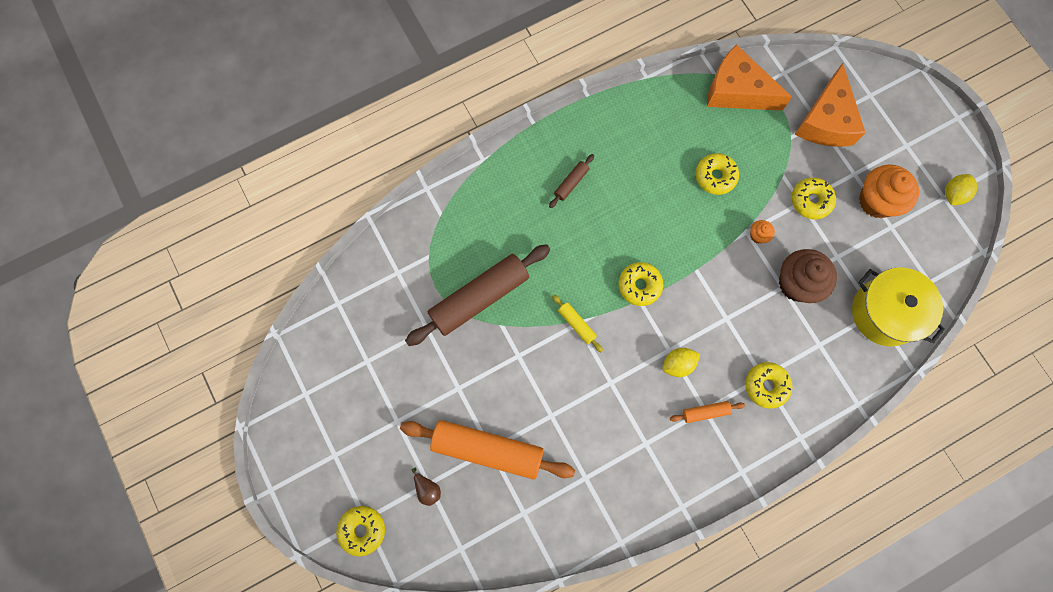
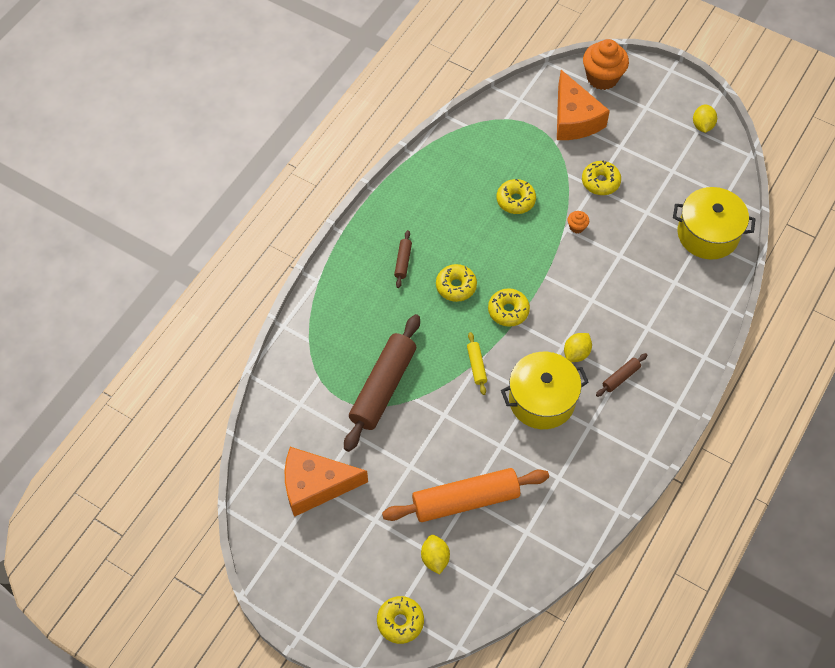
camera: 30 degrees left, 15 degrees down
(427, 489) = (435, 558): brown pear -> yellow lemon
(576, 324) = (476, 366): yellow rolling pin -> yellow rolling pin turned 60 degrees clockwise
(616, 392) = (541, 400): none -> yellow pot
(705, 412) = (621, 377): orange rolling pin -> brown rolling pin
(736, 91) = (491, 130): orange cheese -> orange cheese (315, 485)
(766, 386) = (654, 333): yellow donut -> yellow donut (456, 286)
(797, 283) = (629, 247): brown cupcake -> none
(876, 201) = (650, 158): orange cupcake -> orange cupcake (602, 78)

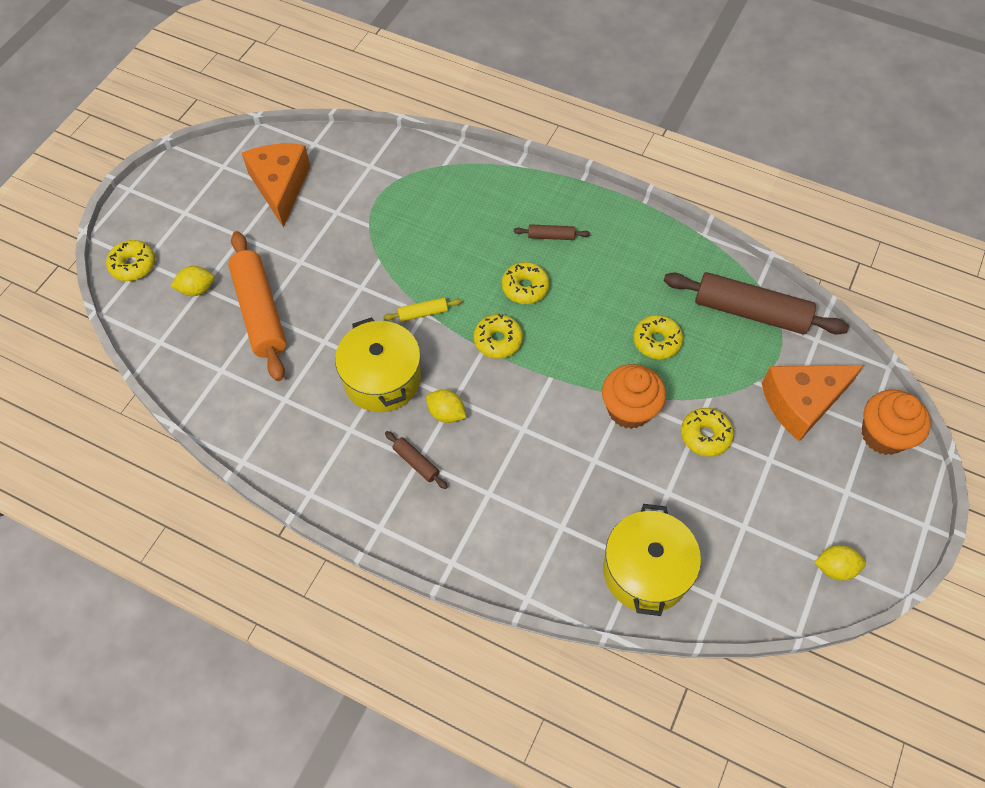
camera: 85 degrees right, 0 degrees up
(383, 387) = (392, 231): brown rolling pin -> brown rolling pin (750, 312)
(577, 227) = (629, 409): orange cupcake -> orange cupcake, size x2.24

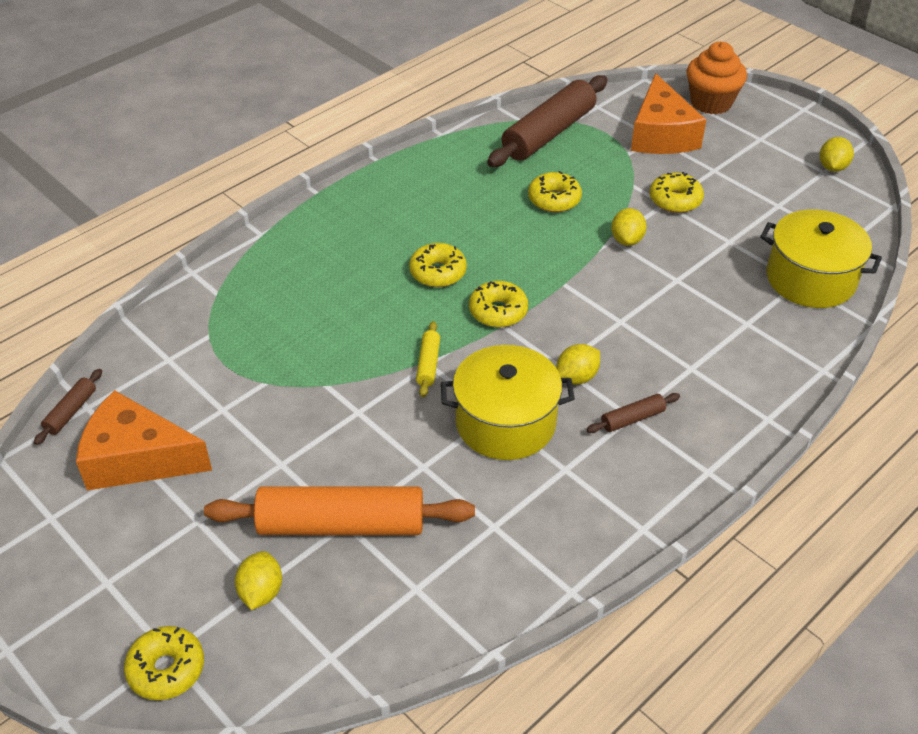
camera: 70 degrees left, 15 degrees down
(551, 236) = (379, 235): brown rolling pin -> brown rolling pin (71, 412)
(629, 409) = (627, 240): orange cupcake -> yellow lemon

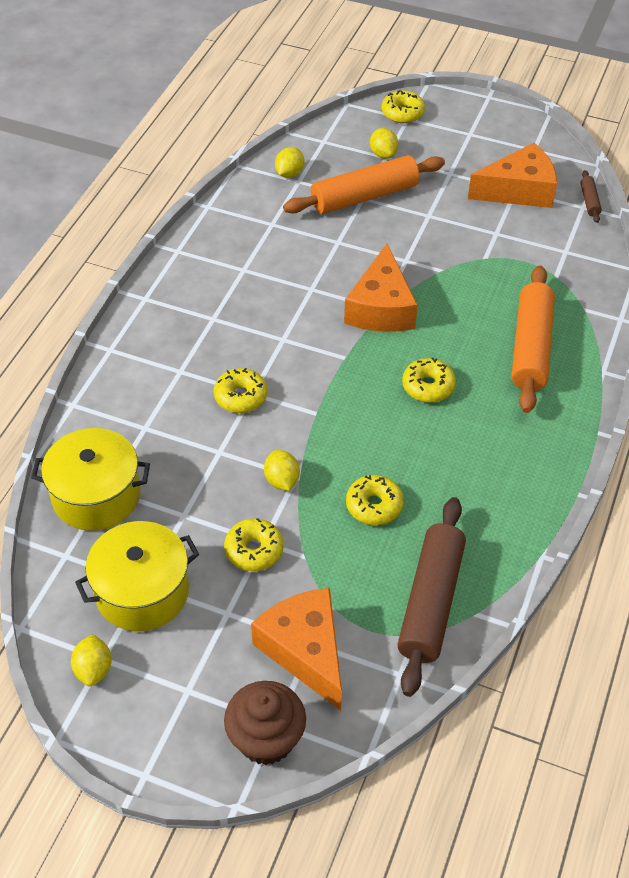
camera: 155 degrees right, 5 degrees up
(307, 275) = (531, 347): none -> orange rolling pin
(428, 364) = (381, 308): yellow rolling pin -> orange cheese
(498, 311) = (356, 368): yellow donut -> yellow donut (240, 396)
(505, 422) = (300, 285): yellow pot -> yellow pot (142, 592)
(577, 377) = (265, 334): yellow lemon -> yellow lemon (289, 174)
(632, 419) = (211, 317): brown rolling pin -> none
(711, 103) = (266, 739): orange cupcake -> brown cupcake

